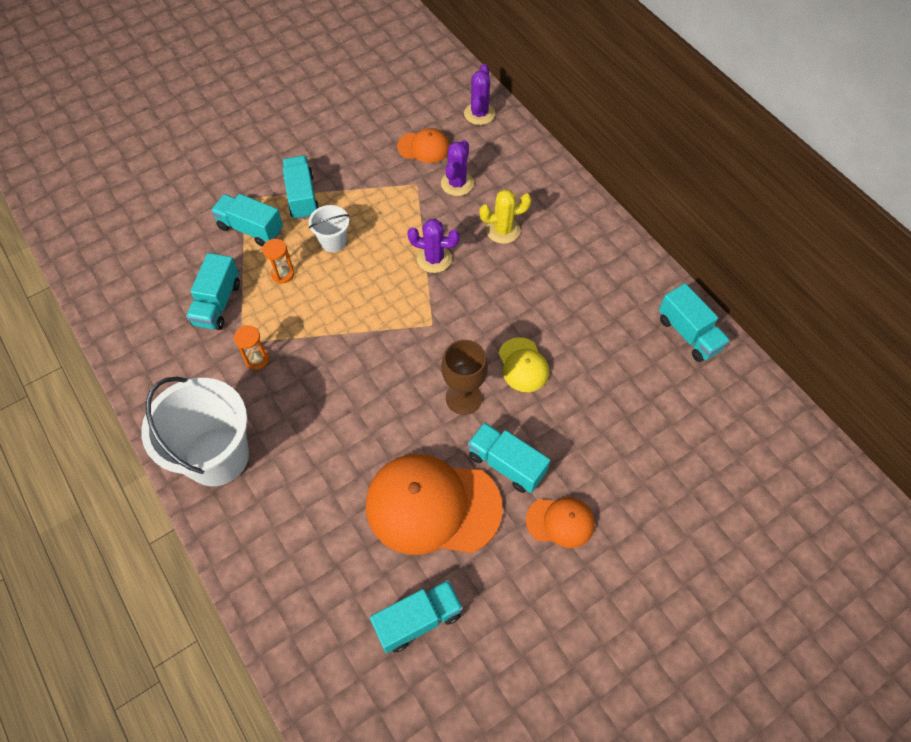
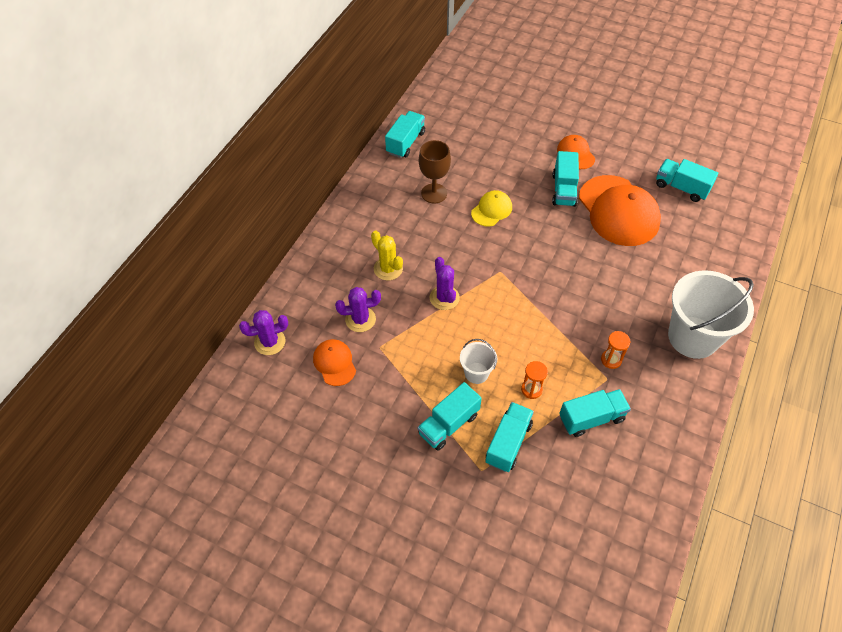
camera: 120 degrees left, 5 degrees down
(250, 229) = (508, 443): turquoise truck -> turquoise truck turned 150 degrees counterclockwise
(463, 398) = (539, 228): brown goblet -> brown goblet (434, 193)

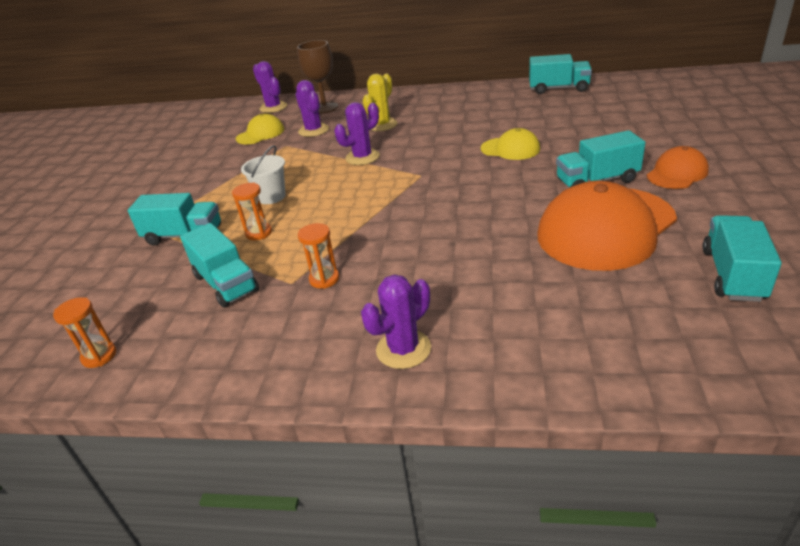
camera: 75 degrees right, 20 degrees down
(334, 363) = (260, 134): orange cap -> yellow cap
(434, 193) = (502, 117): brown goblet -> brown goblet (324, 108)
(448, 424) = (203, 198): turquoise truck -> none
(645, 502) = (99, 356): none -> orange hourglass
(693, 337) = (403, 349): white bucket -> purple cactus

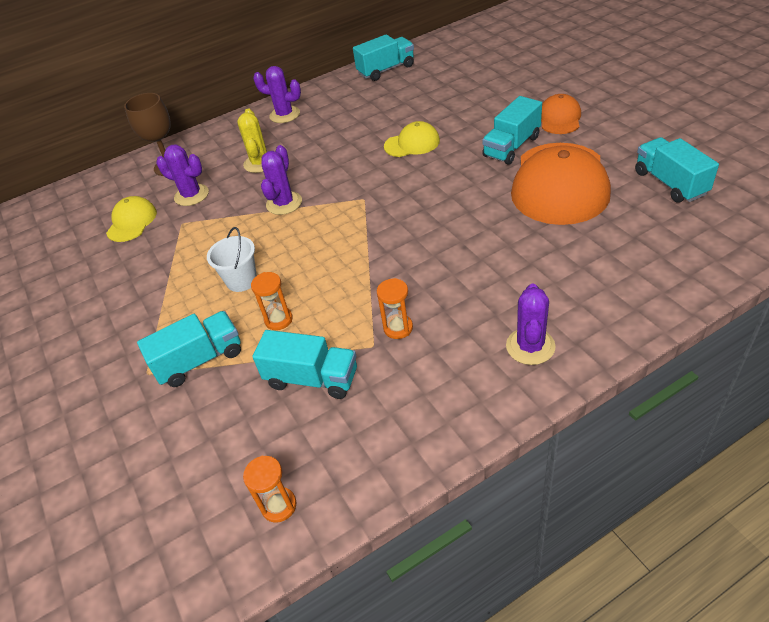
camera: 35 degrees left, 10 degrees up
(273, 107) = (104, 187): purple cactus -> purple cactus (285, 115)

